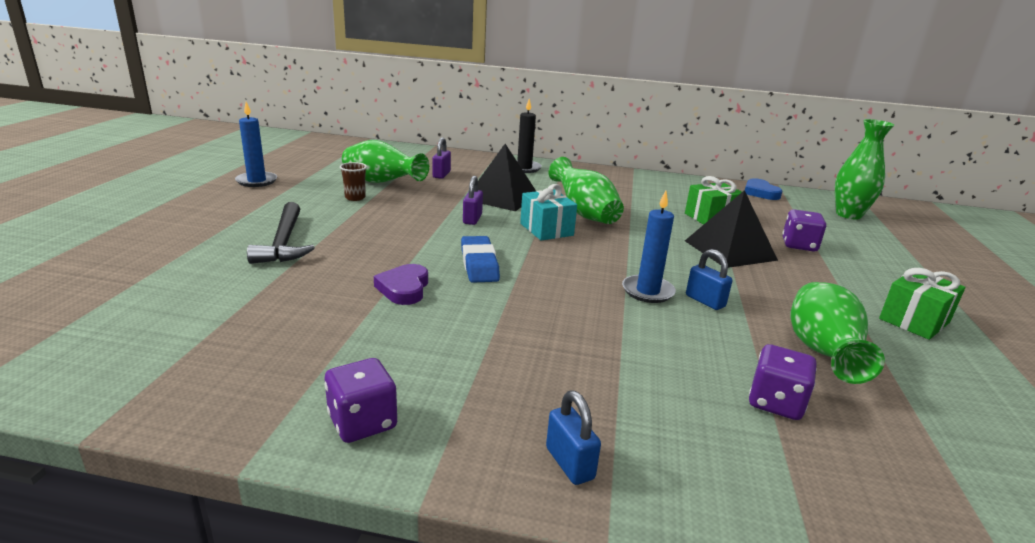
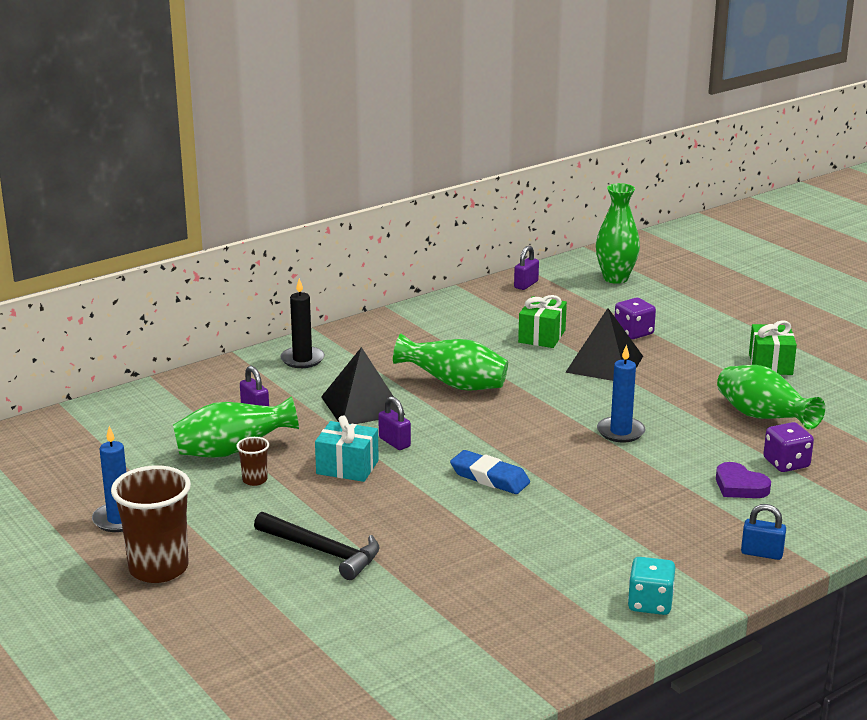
camera: 45 degrees left, 0 degrees up
(205, 206) = (158, 568): none -> brown cup
(362, 422) = (650, 603): purple dice -> turquoise dice
(404, 288) = (490, 526): purple heart -> purple heart (740, 486)
(546, 229) = (464, 419): turquoise gift -> turquoise gift (347, 467)
(705, 301) = (660, 418): blue padlock -> none
(760, 193) = (526, 284): blue heart -> purple padlock

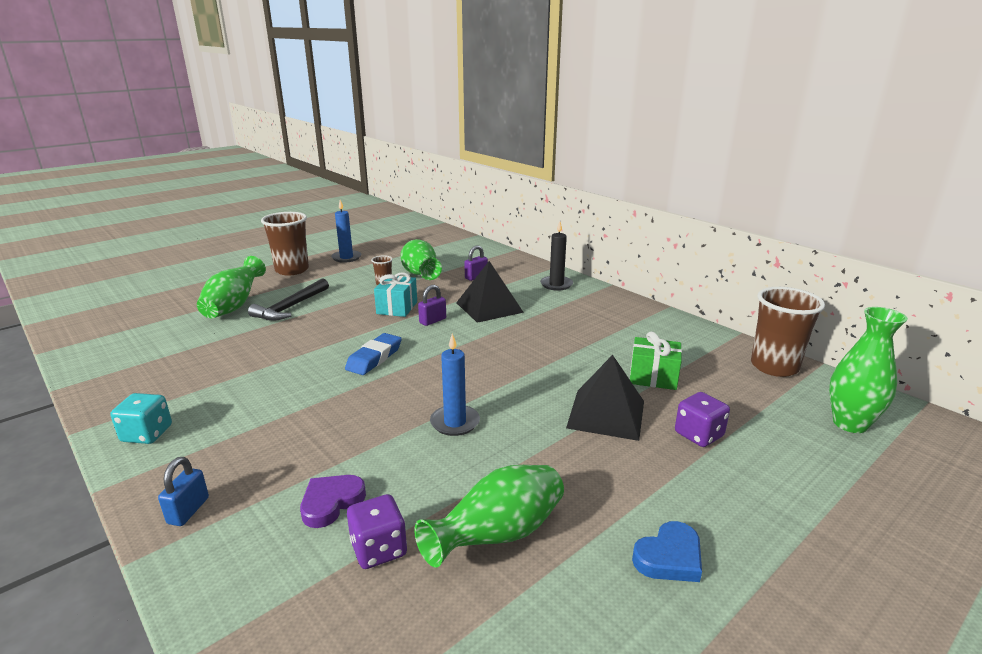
camera: 85 degrees right, 0 degrees up
(454, 385) = (532, 339): green vase -> green vase (234, 306)
(526, 284) = (774, 366): purple padlock -> brown cup
(770, 364) = (669, 557): green gift -> blue heart

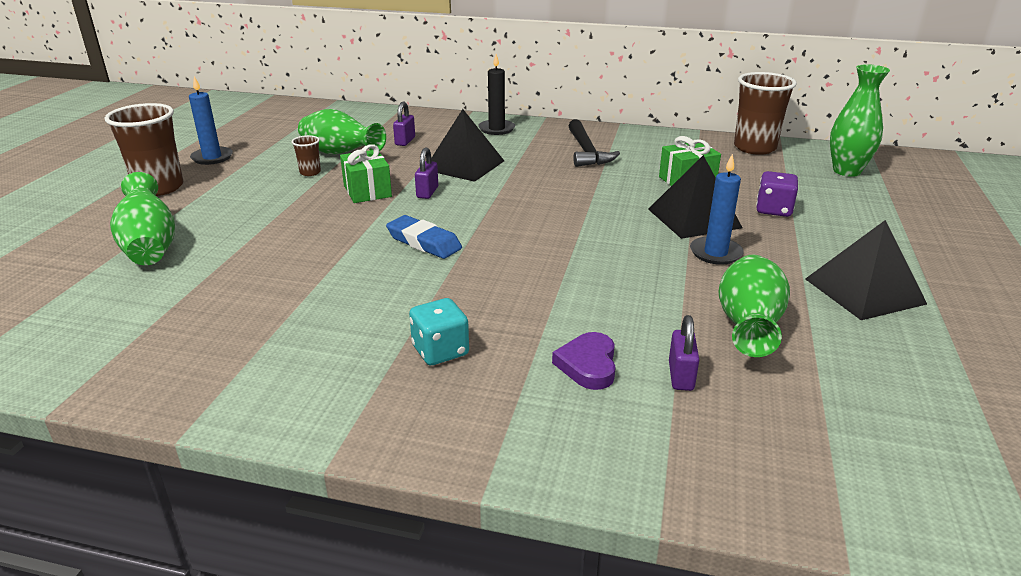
camera: 35 degrees left, 5 degrees up
(147, 434) = (287, 398): turquoise dice -> turquoise dice (440, 351)
(188, 510) = (466, 432): blue padlock -> none
(290, 307) = (233, 225): black hammer -> black hammer (586, 151)
(374, 358) = (424, 242): blue eraser -> blue eraser turned 45 degrees counterclockwise
(379, 549) = (681, 376): purple dice -> purple padlock
(397, 308) = (367, 191): turquoise gift -> green gift
(455, 422) = (590, 266): blue candle -> blue candle (715, 253)
(669, 557) = (864, 291): blue heart -> black pyramid

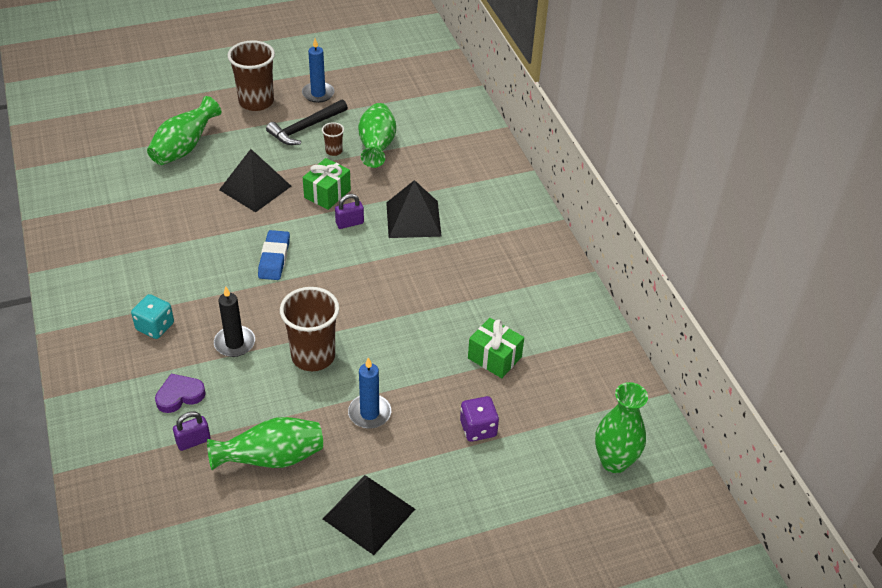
camera: 55 degrees right, 15 degrees up
(405, 141) = (431, 166): purple padlock -> none
(496, 129) = (504, 202): black candle -> black candle (234, 343)
(586, 151) = (504, 275): black hammer -> black hammer (305, 128)
(694, 218) = (422, 384): black pyramid -> black pyramid (255, 188)
(754, 148) = (616, 381): brown cup -> brown cup (313, 356)

